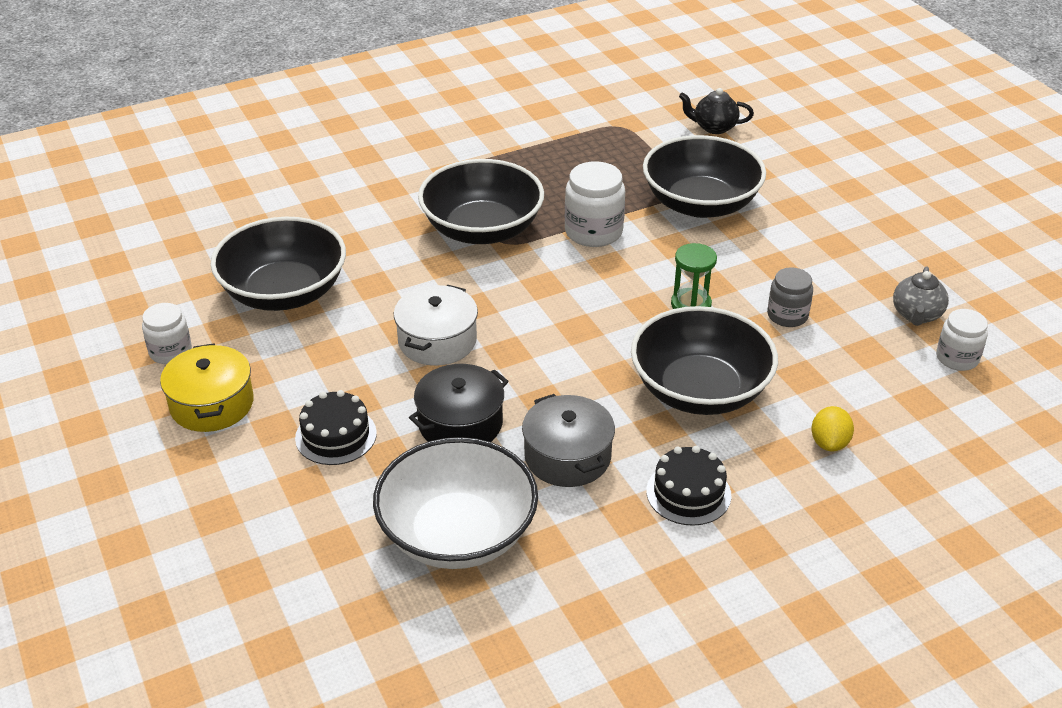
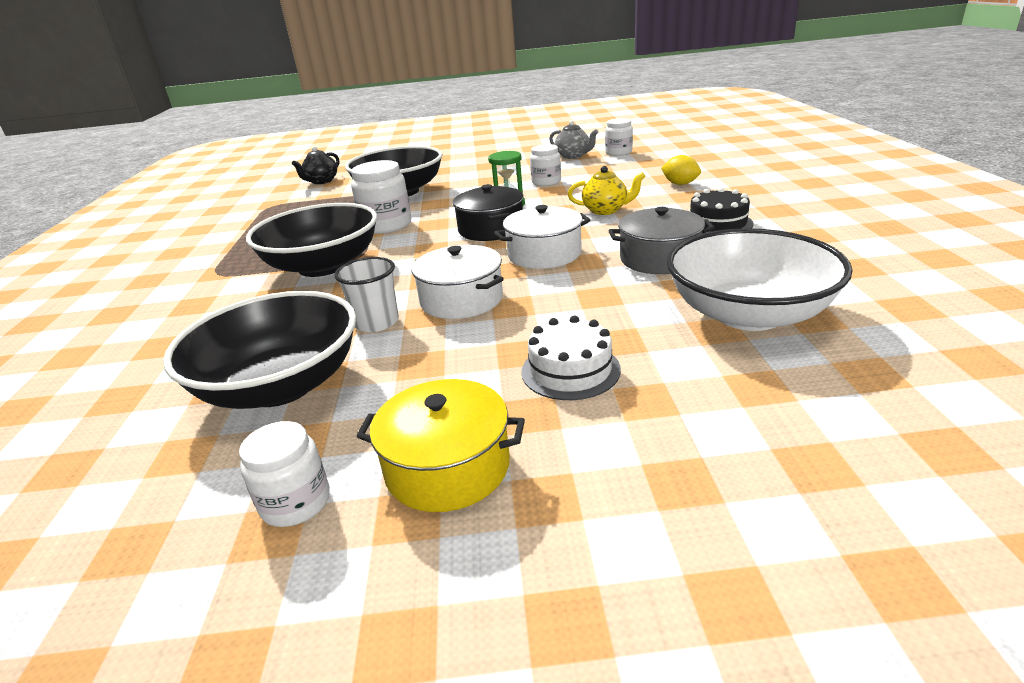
camera: 65 degrees left, 10 degrees down
(336, 435) = (570, 370): black cake -> white cake
(384, 304) = (376, 322): none -> white cup
(460, 423) = (591, 299): black pot -> black pot (491, 229)
(553, 369) = (544, 254): none -> white pot
(699, 390) = (605, 210): black bowl -> yellow teapot
(787, 315) = (546, 182): grey jar -> white jar

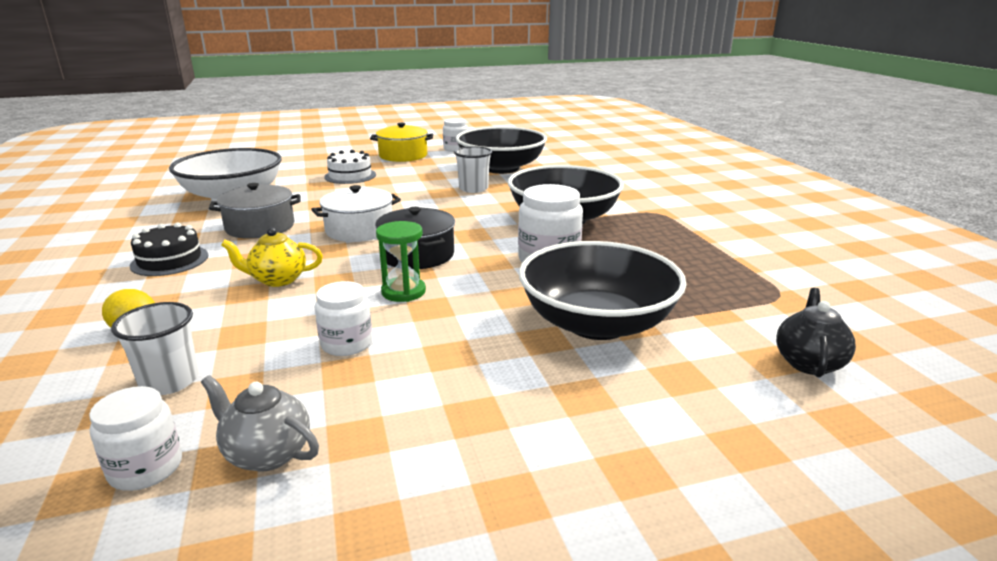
camera: 165 degrees right, 5 degrees down
(461, 300) = (422, 200): white pot -> none
(634, 169) = (169, 381): none -> white cup

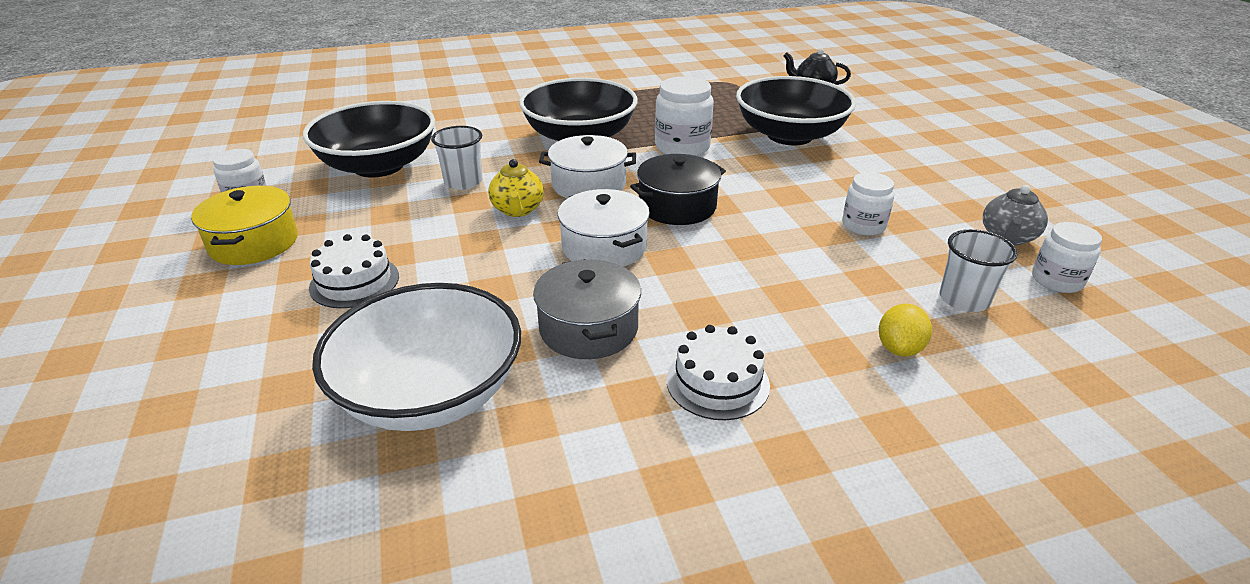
camera: 90 degrees left, 10 degrees up
(170, 260) = (717, 382): black cake -> white cake
(278, 280) = (755, 281): yellow teapot -> yellow teapot (517, 210)
(403, 292) = (763, 208): green hourglass -> none
(465, 224) = (588, 184): none -> white pot

